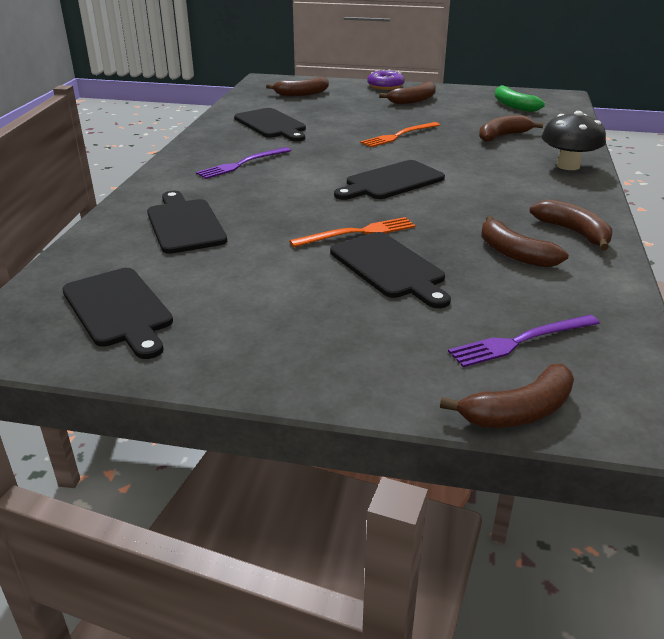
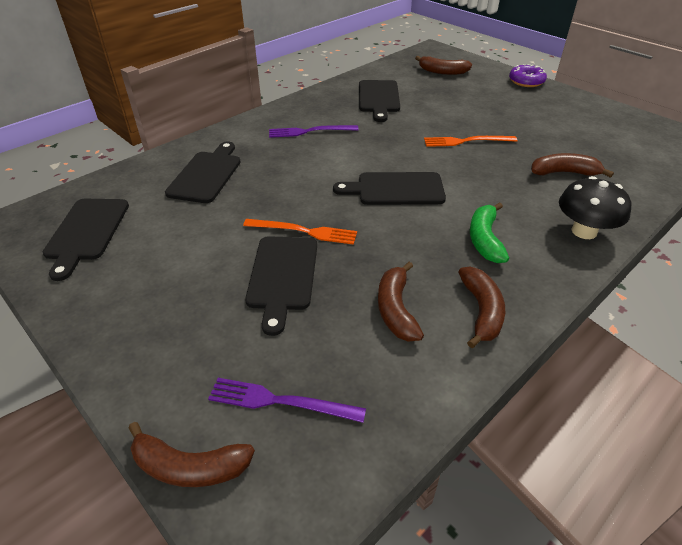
camera: 35 degrees right, 10 degrees up
(413, 100) = (531, 105): brown banana -> none
(513, 106) = (625, 139): green banana -> green banana (484, 239)

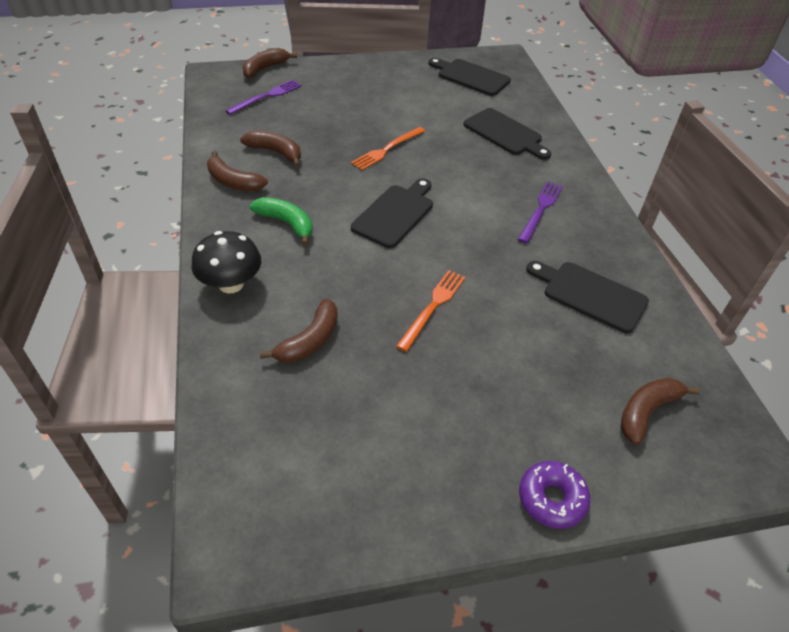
camera: 120 degrees right, 5 degrees up
(282, 276) = (351, 126): black cutting board -> none

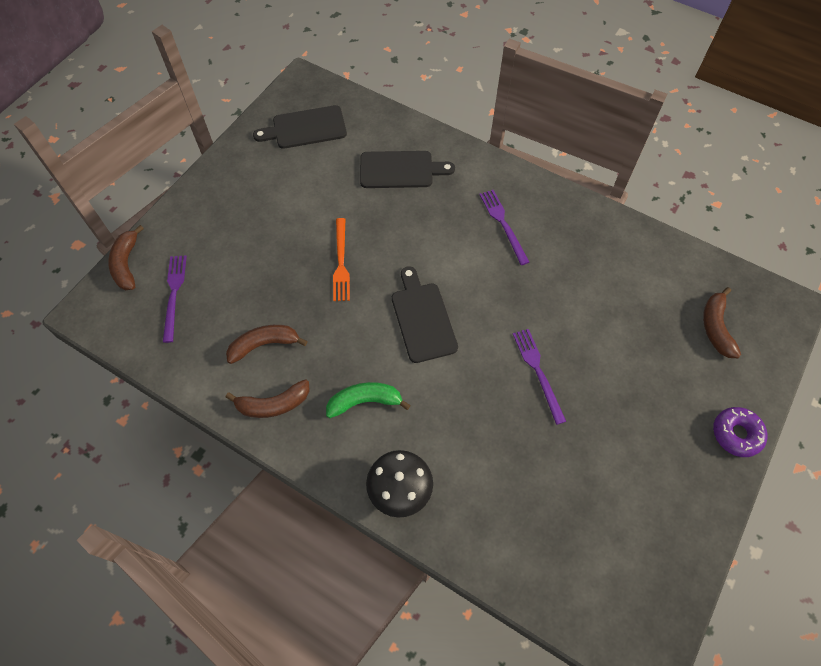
camera: 45 degrees left, 15 degrees up
(310, 340) = (505, 476): brown banana -> none
(433, 307) = (538, 372): orange fork -> purple fork
(590, 295) = (605, 270): black cutting board -> none

